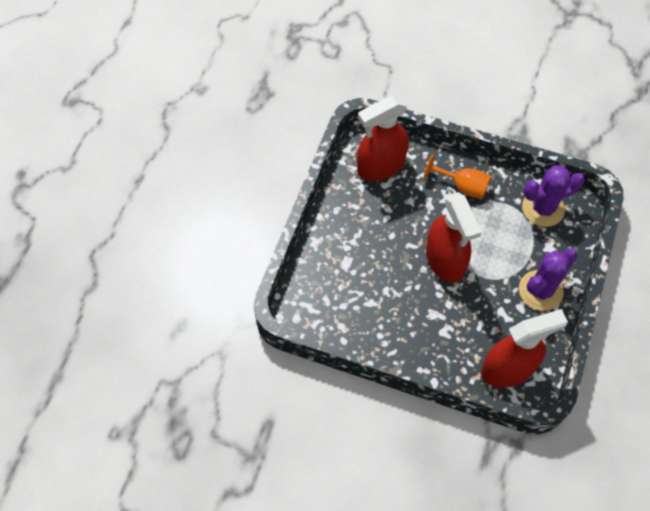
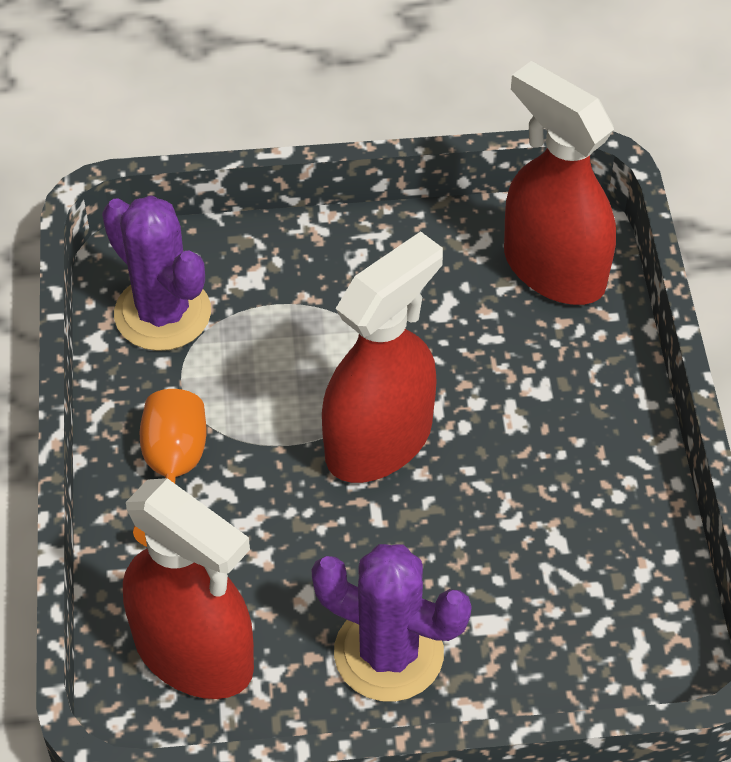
camera: 115 degrees left, 10 degrees down
(540, 290) = (359, 266): purple cactus -> purple cactus (388, 653)

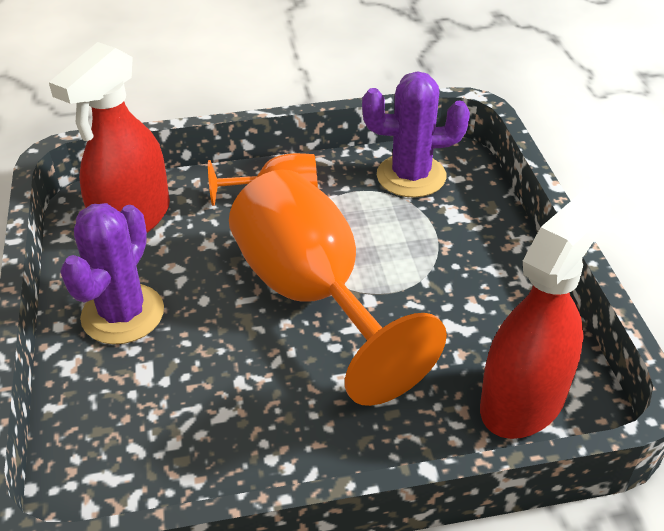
camera: 85 degrees right, 10 degrees down
(162, 313) = (411, 176): purple cactus -> purple cactus turned 45 degrees clockwise
(379, 441) = (313, 295): red spray bottle -> orange goblet

